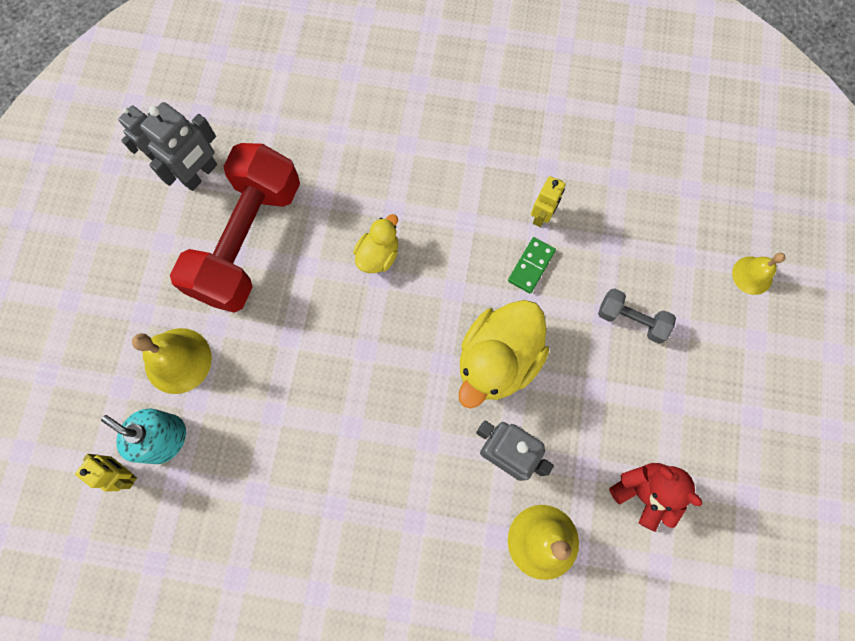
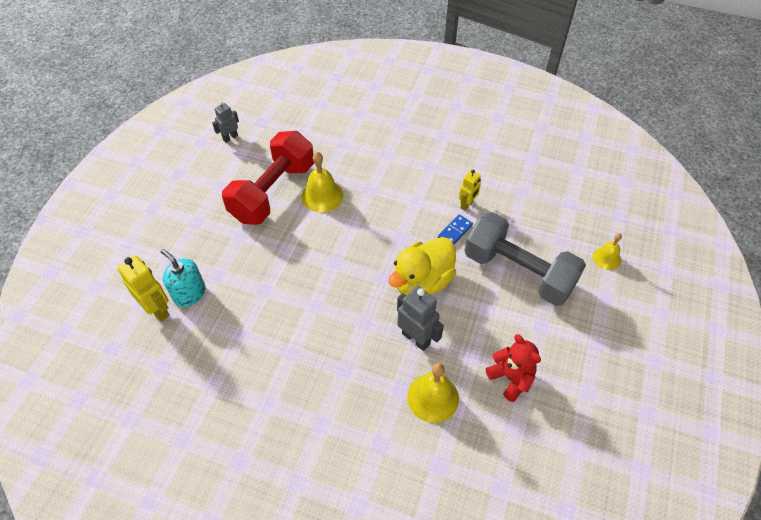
camera: 10 degrees right, 20 degrees down
(124, 473) = (158, 309): yellow robot -> yellow robot, size x1.58
(178, 360) = (211, 251): yellow bell -> yellow bell (322, 195)
(200, 174) = (253, 153): grey robot -> none
(378, 255) = (355, 211): yellow duck -> none
(531, 266) = (455, 231): green domino -> blue domino
(631, 320) = (518, 272): grey dumbbell -> grey dumbbell, size x2.29

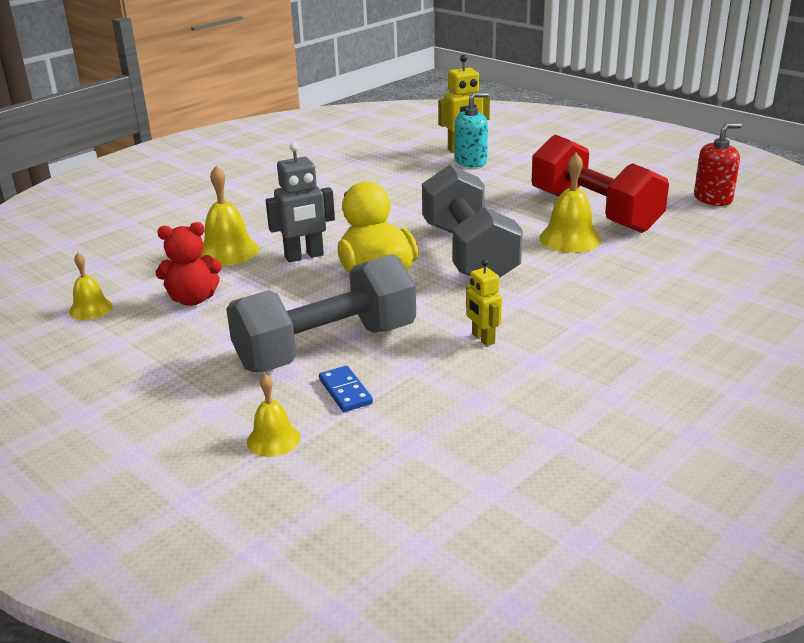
camera: 115 degrees right, 25 degrees down
(230, 137) = (713, 199): grey robot -> red soap dispenser
(366, 242) = (469, 253): none -> grey dumbbell
(455, 231) = (438, 316): blue domino -> blue domino (345, 391)
(561, 441) = (91, 308): none -> yellow bell

